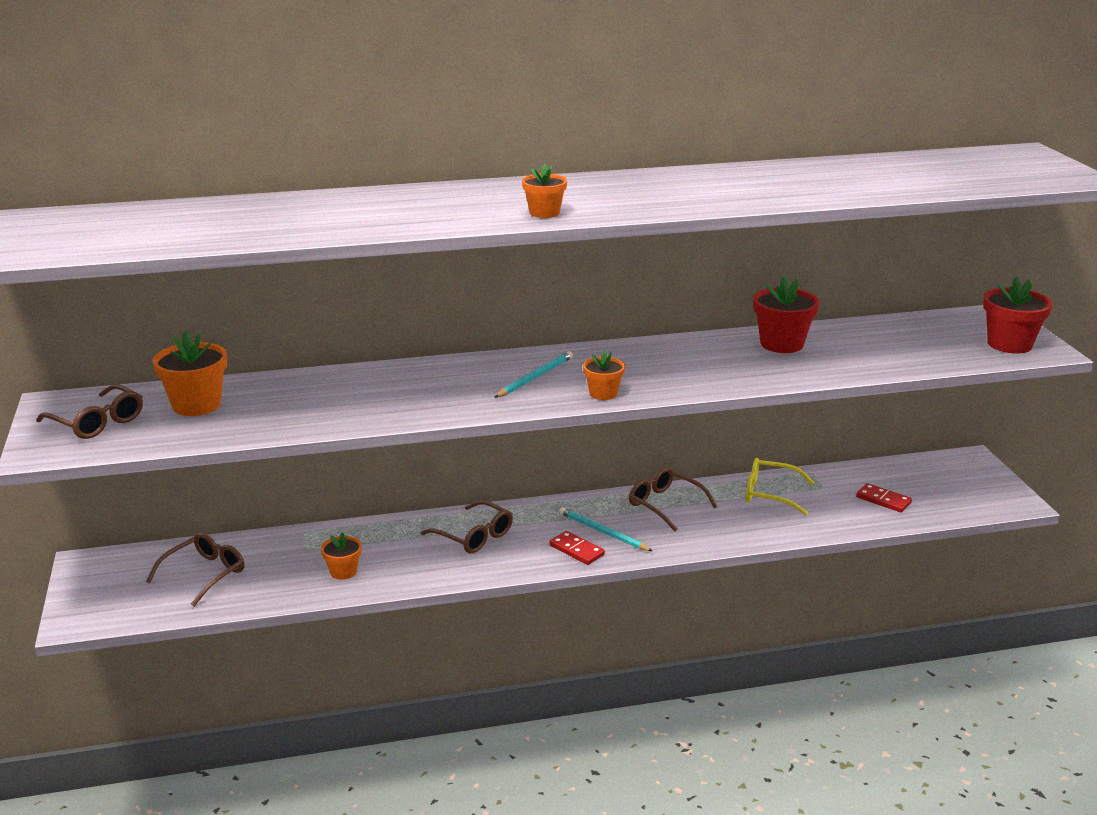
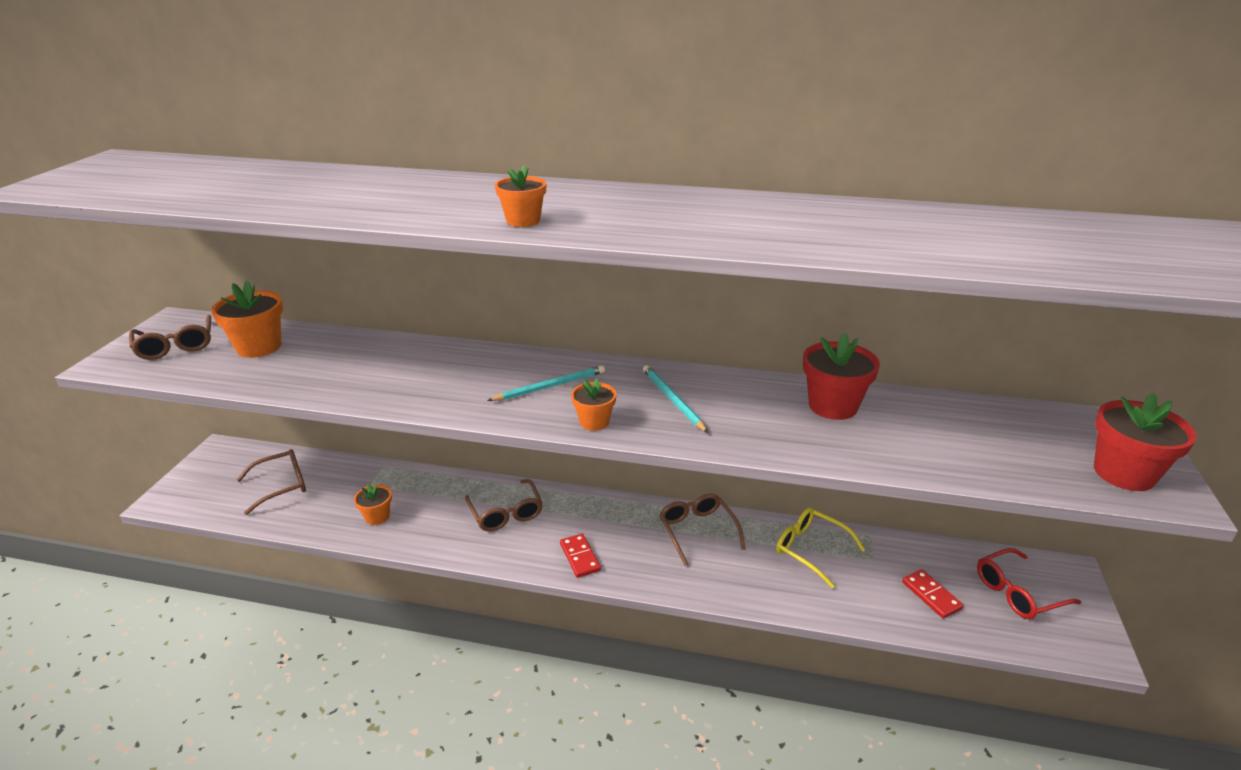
camera: 25 degrees right, 5 degrees up
(603, 532) = (618, 544): turquoise pencil -> turquoise pencil (672, 400)
(944, 481) = (1018, 592): none -> red glasses

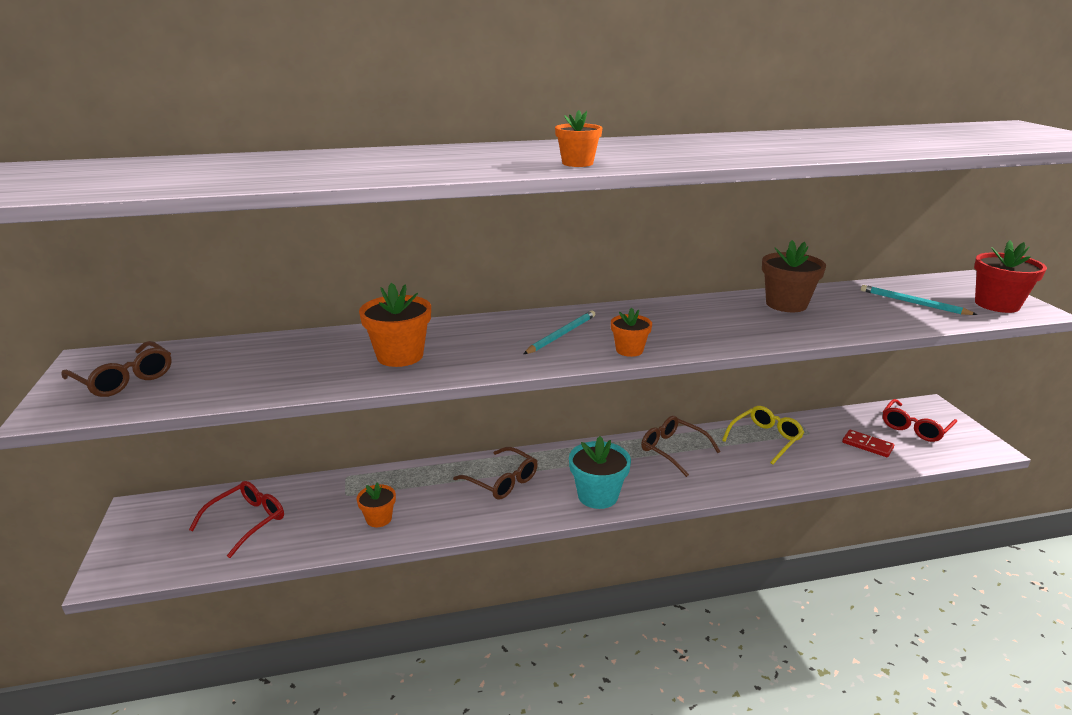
camera: 25 degrees left, 5 degrees down
(259, 347) = (229, 361): orange flower pot -> orange flower pot (400, 356)
(281, 486) = (246, 522): brown glasses -> red glasses
(580, 557) = (597, 496): red domino -> turquoise flower pot
(672, 400) = (670, 323): turquoise pencil -> turquoise pencil (913, 303)
(811, 550) = (765, 439): yellow glasses -> yellow glasses turned 120 degrees clockwise
(833, 406) = (786, 304): red flower pot -> brown flower pot

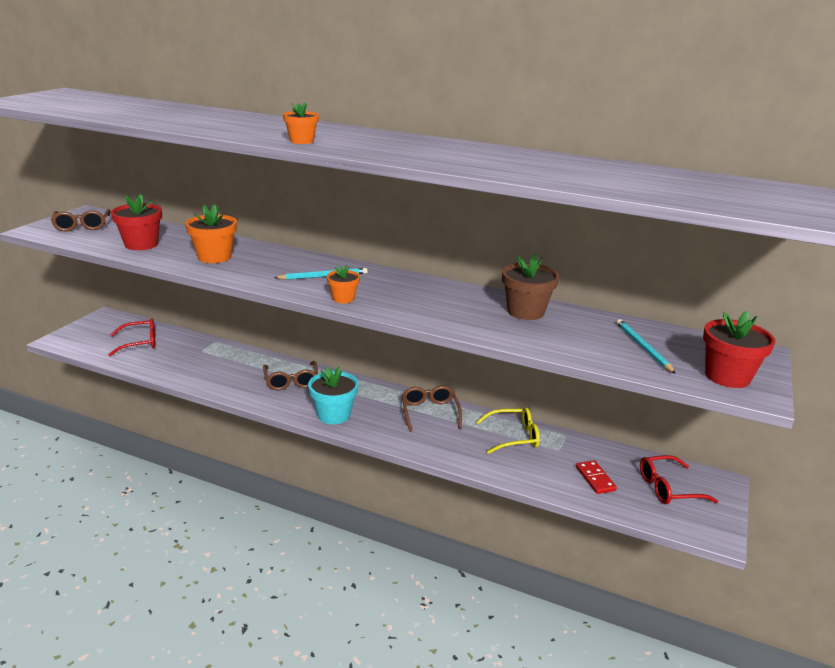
camera: 35 degrees right, 0 degrees up
(271, 374) = (141, 244): none -> red flower pot
(379, 519) = (198, 370): orange flower pot -> none

